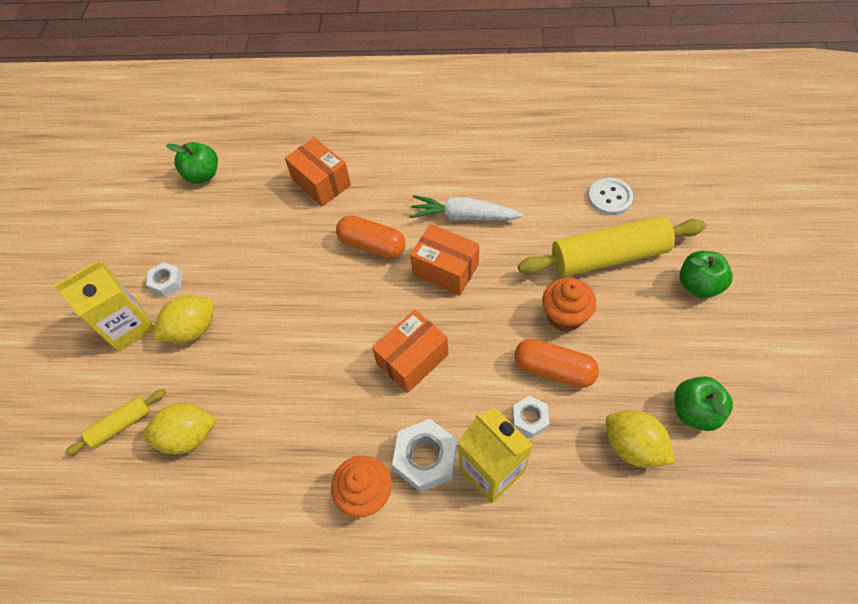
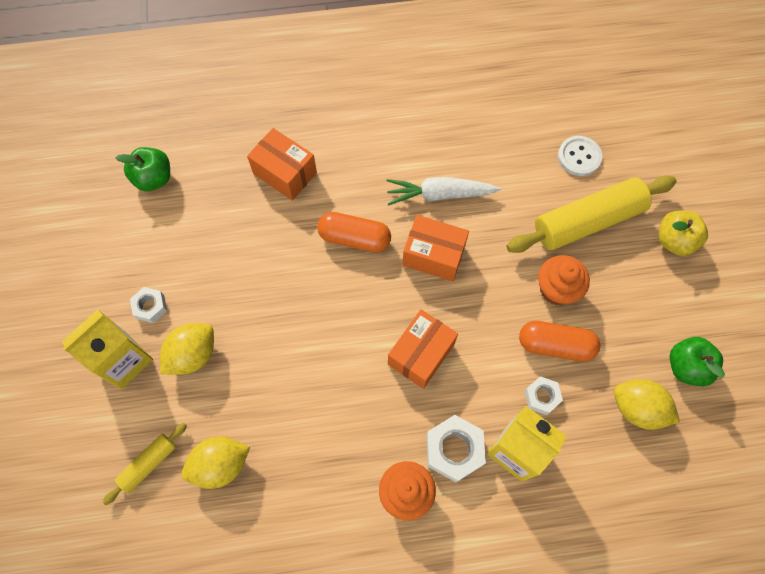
camera: 15 degrees left, 10 degrees up
(698, 285) = (674, 240): green apple -> yellow apple

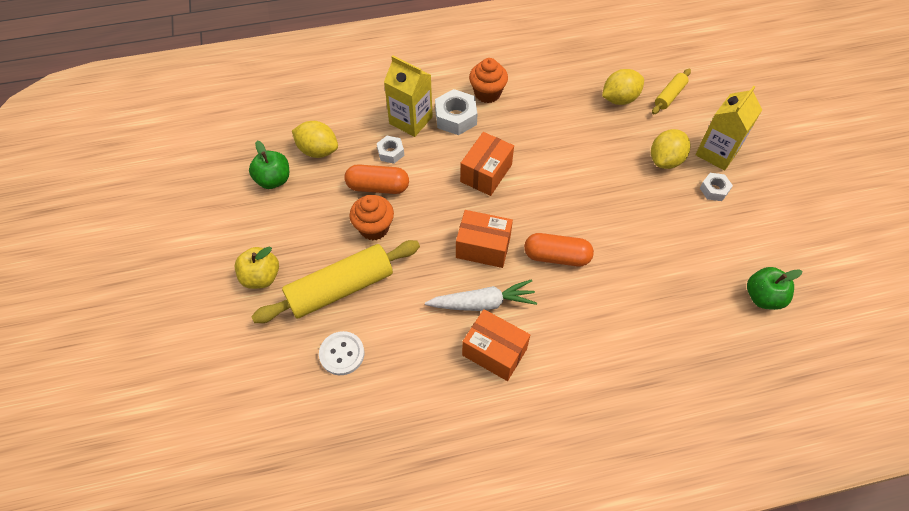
camera: 175 degrees right, 10 degrees down
(285, 173) = (638, 312): orange box -> orange box (494, 352)

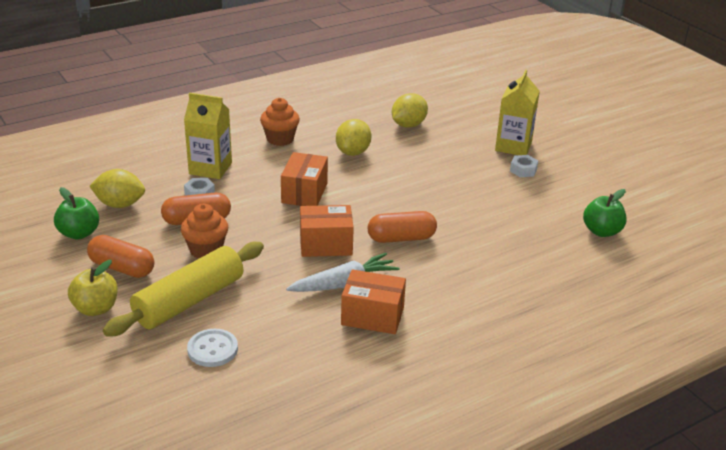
camera: 20 degrees left, 25 degrees down
(296, 232) = (122, 268): none -> orange capsule
(456, 117) = (256, 160): white nut -> none
(665, 160) = (470, 158): yellow lemon -> yellow lemon (353, 152)
(669, 96) = (453, 117): yellow rolling pin -> none

